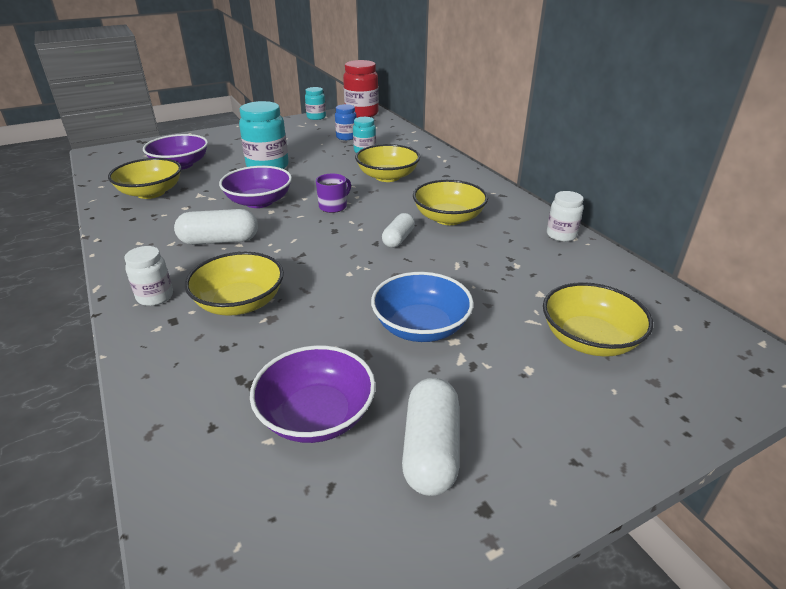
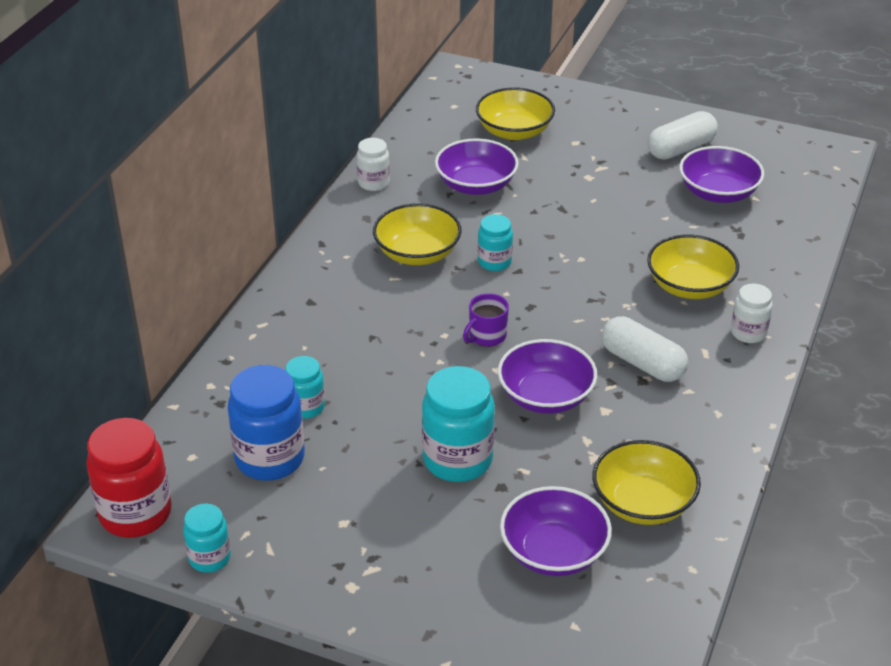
camera: 130 degrees left, 5 degrees up
(333, 206) = (486, 336): purple mug -> purple mug turned 45 degrees counterclockwise
(346, 137) = (270, 458): blue jar -> blue jar, size x1.76
(387, 176) = (366, 342): yellow bowl -> none
(398, 239) = (494, 262): white capsule -> turquoise jar
(421, 327) = (594, 195): blue bowl -> none
(510, 275) = (476, 185): none -> purple bowl

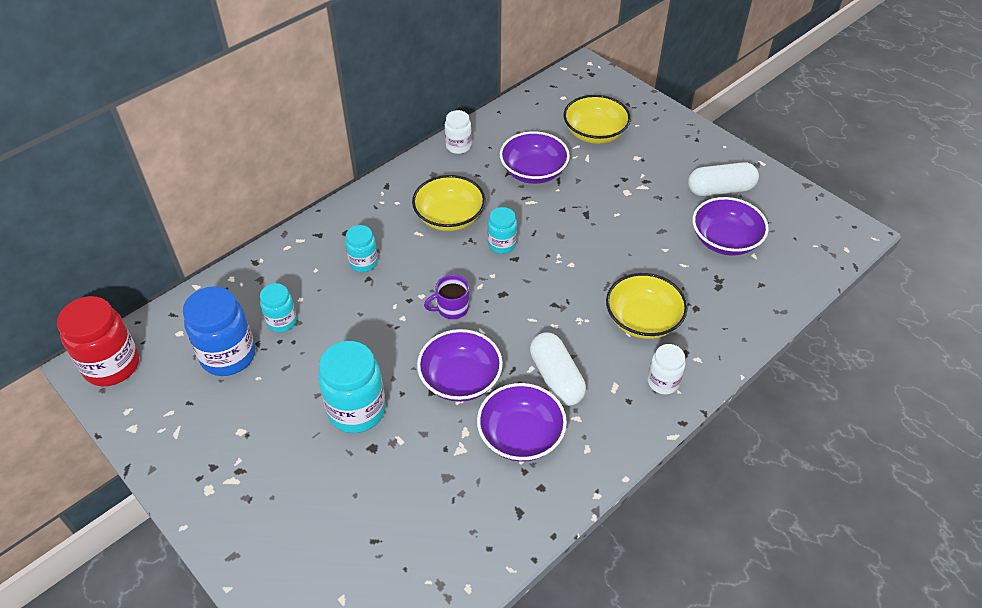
camera: 25 degrees right, 10 degrees up
(209, 558) = (133, 423): turquoise jar -> turquoise jar (363, 262)
(554, 552) = (371, 524): purple bowl -> purple bowl (520, 436)
(643, 503) = (470, 508): yellow bowl -> none

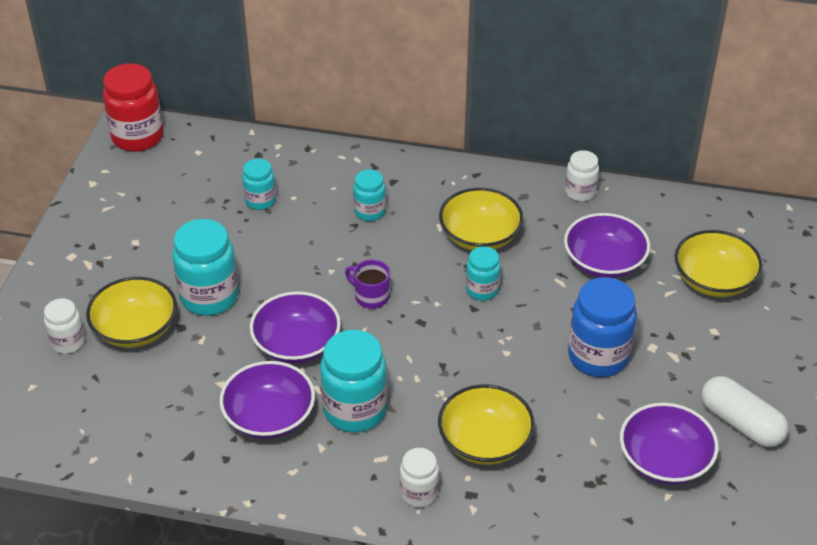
camera: 55 degrees right, 5 degrees down
(228, 355) = (200, 191): blue jar -> blue jar (598, 356)
(314, 543) = (68, 342): none -> white jar
(345, 482) = (135, 329): none -> yellow bowl
(556, 378) = (355, 410): white capsule -> turquoise jar

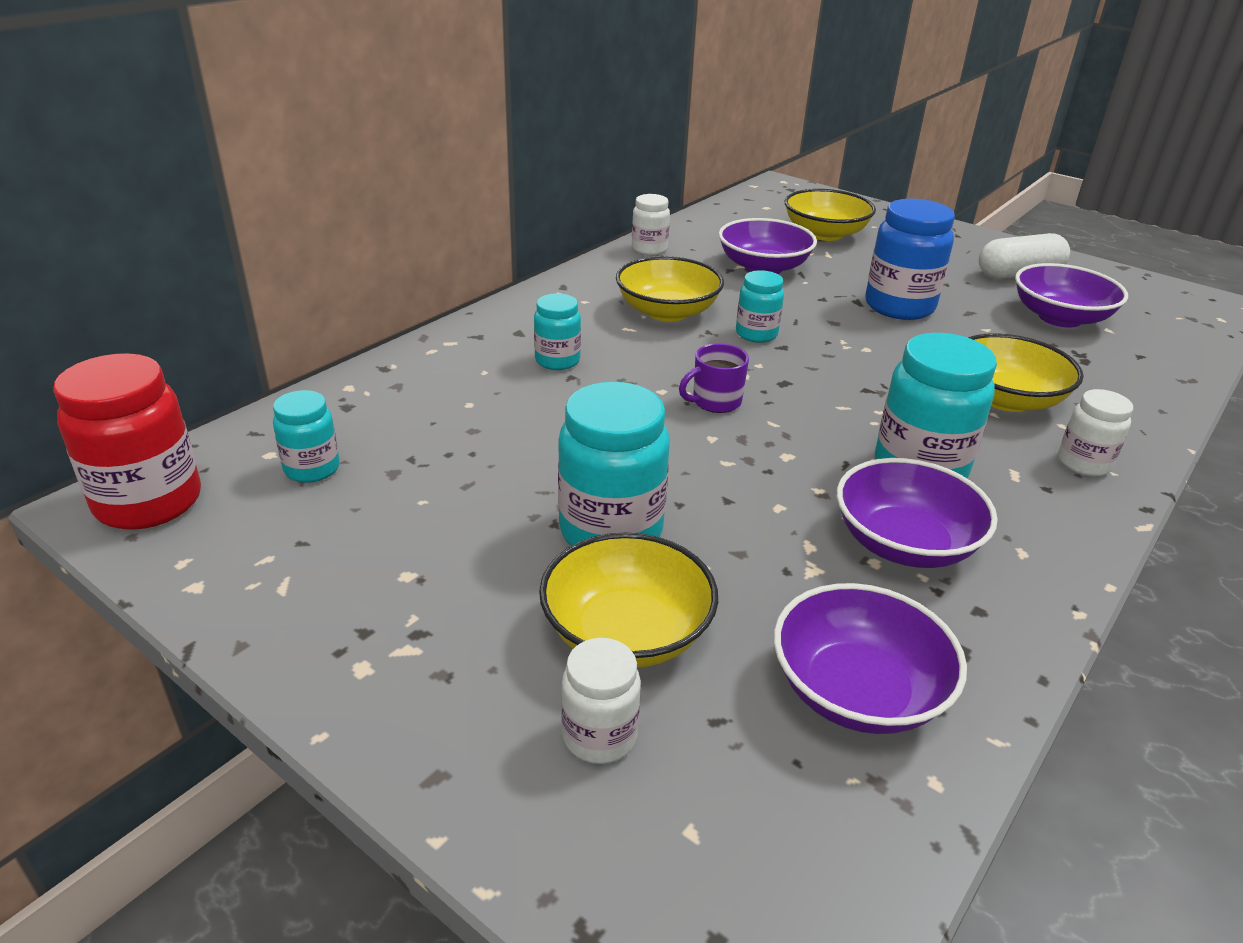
camera: 65 degrees left, 10 degrees down
(260, 200) = (446, 430): turquoise jar -> turquoise jar (312, 469)
(296, 344) = (768, 480): purple bowl -> purple bowl (857, 691)

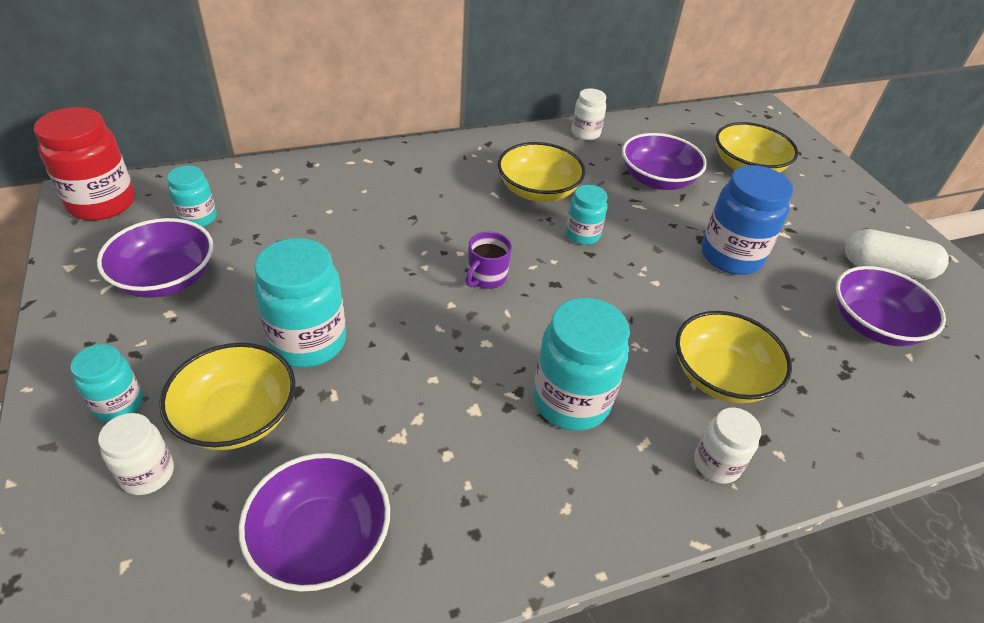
camera: 30 degrees right, 10 degrees up
(557, 361) = (418, 201): turquoise jar -> turquoise jar (118, 404)
(715, 402) = (486, 277): purple mug -> purple mug turned 60 degrees counterclockwise
(904, 543) = (486, 453): purple bowl -> purple bowl (166, 278)

